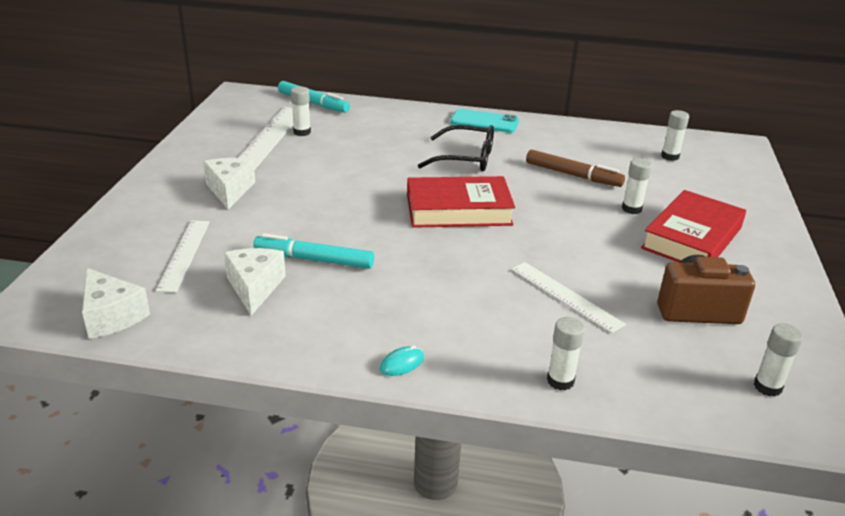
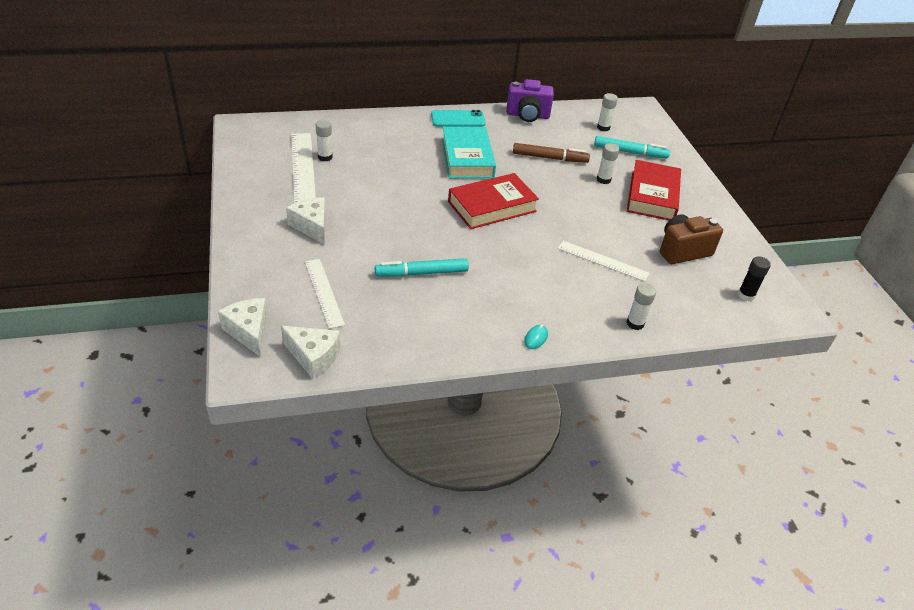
camera: 25 degrees left, 10 degrees up
(254, 287) = (397, 307): white cheese -> white cheese (249, 331)
(313, 103) = (311, 124): turquoise marker -> turquoise marker (629, 152)
(466, 158) = (467, 158): black glasses -> turquoise book
(575, 130) = (527, 115): none -> purple camera
(767, 387) = (746, 295): white glue stick -> black glue stick

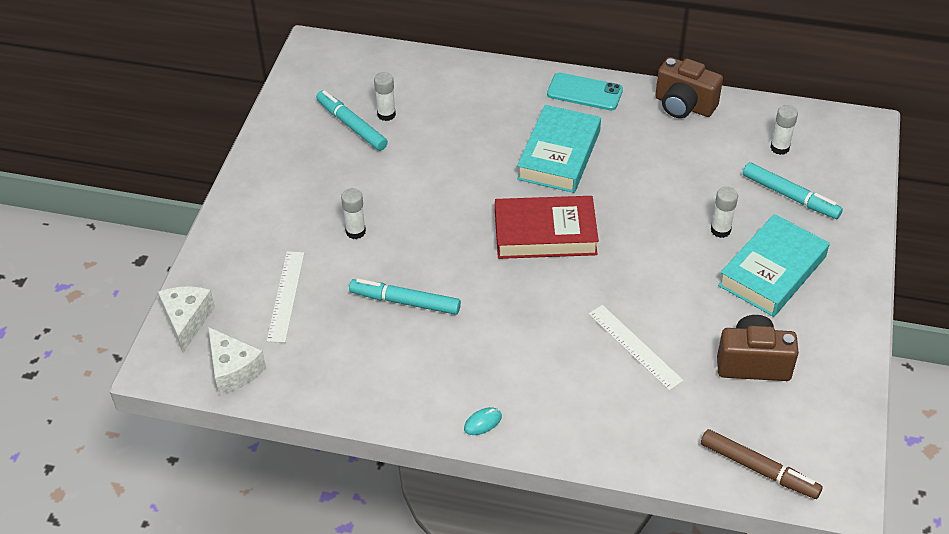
camera: 30 degrees right, 5 degrees up
(303, 169) = (352, 126): white ruler -> turquoise marker
(311, 226) = (319, 207): white cheese -> none
(527, 115) = (684, 105): purple camera -> brown camera
(549, 158) = (668, 179): brown marker -> brown marker (758, 469)
(635, 323) = (615, 441): white glue stick -> white glue stick (355, 232)
(652, 196) = (772, 271): red book -> turquoise book
(746, 295) = (792, 449): black glue stick -> none

